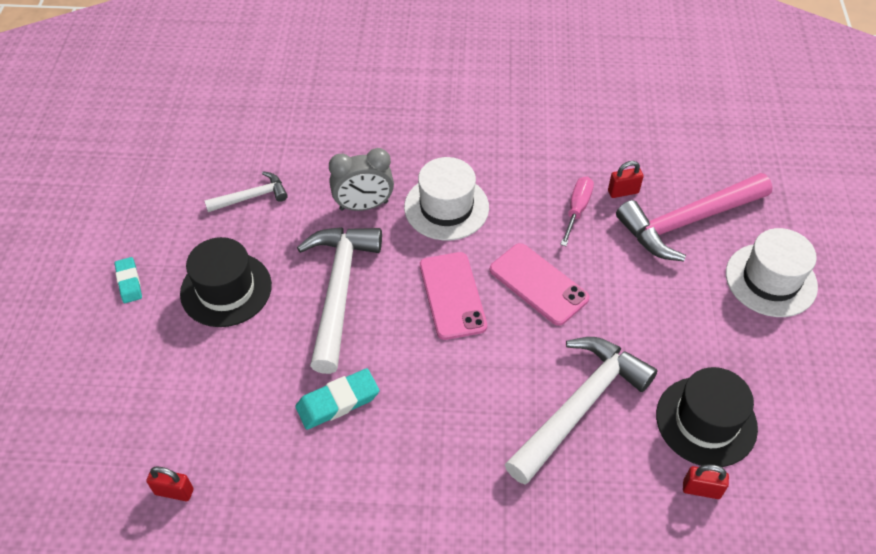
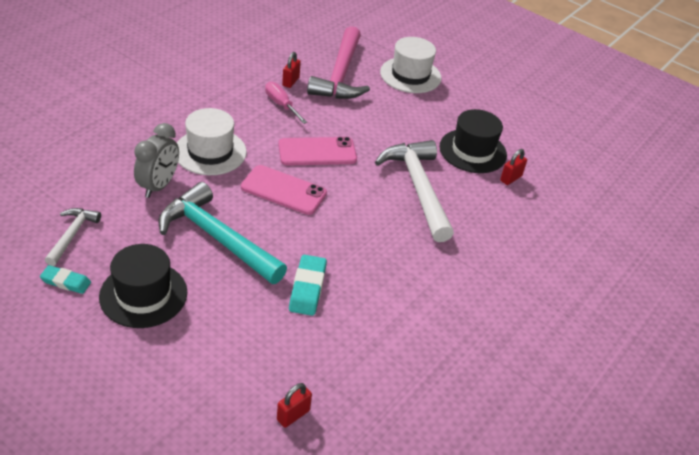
camera: 60 degrees left, 10 degrees down
(129, 282) = (63, 348): turquoise eraser -> turquoise eraser (66, 282)
(339, 291) = (217, 238): white hammer -> turquoise hammer

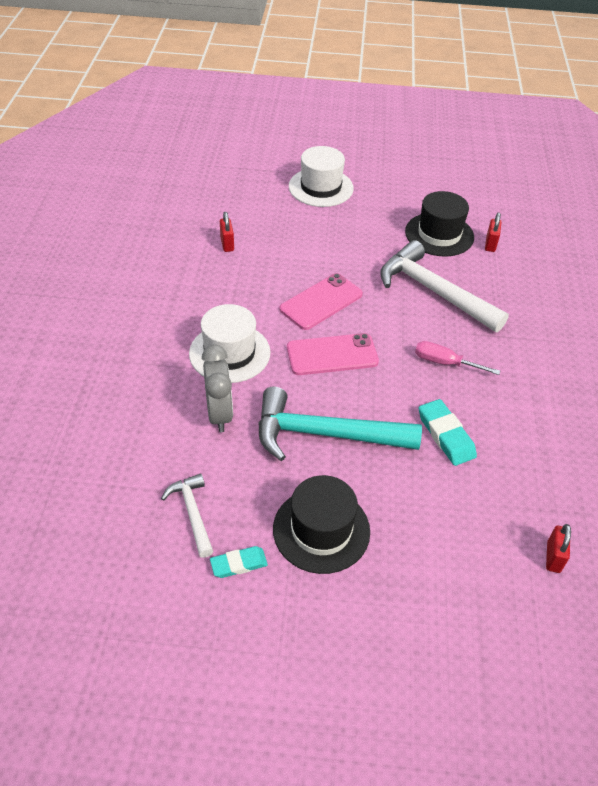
camera: 30 degrees left, 5 degrees up
(281, 105) = (243, 272): pink screwdriver -> pink screwdriver (445, 363)
(340, 75) = (263, 216): pink hammer -> none

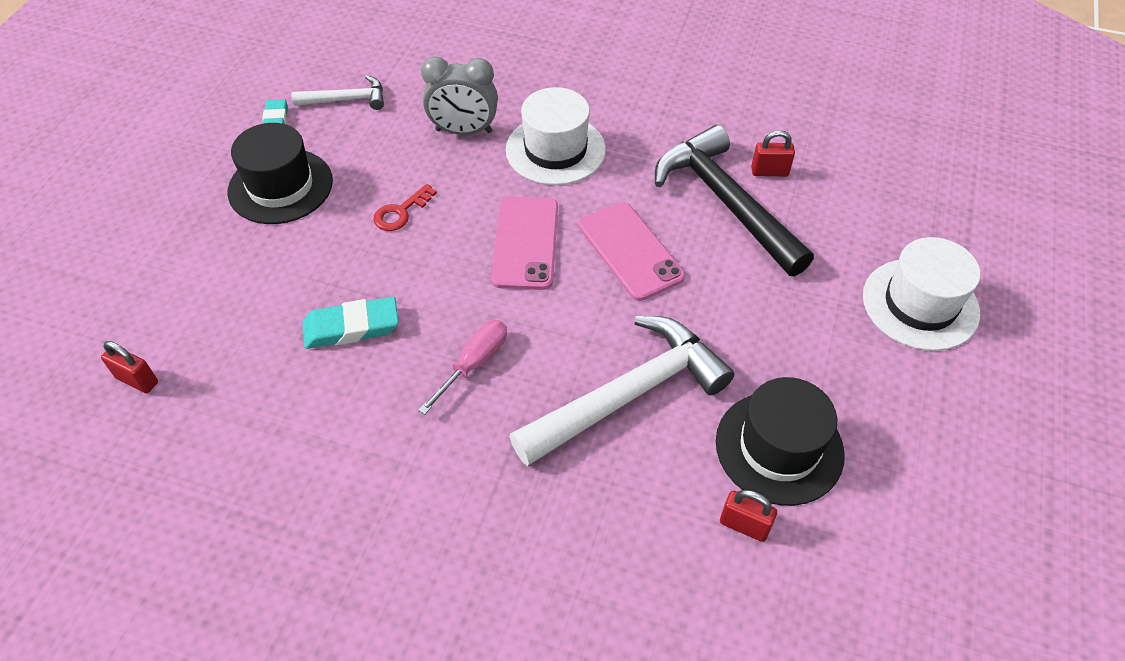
camera: 105 degrees right, 5 degrees up
(262, 262) = (726, 202): none -> black hammer
(325, 434) = (401, 212): turquoise hammer -> red key

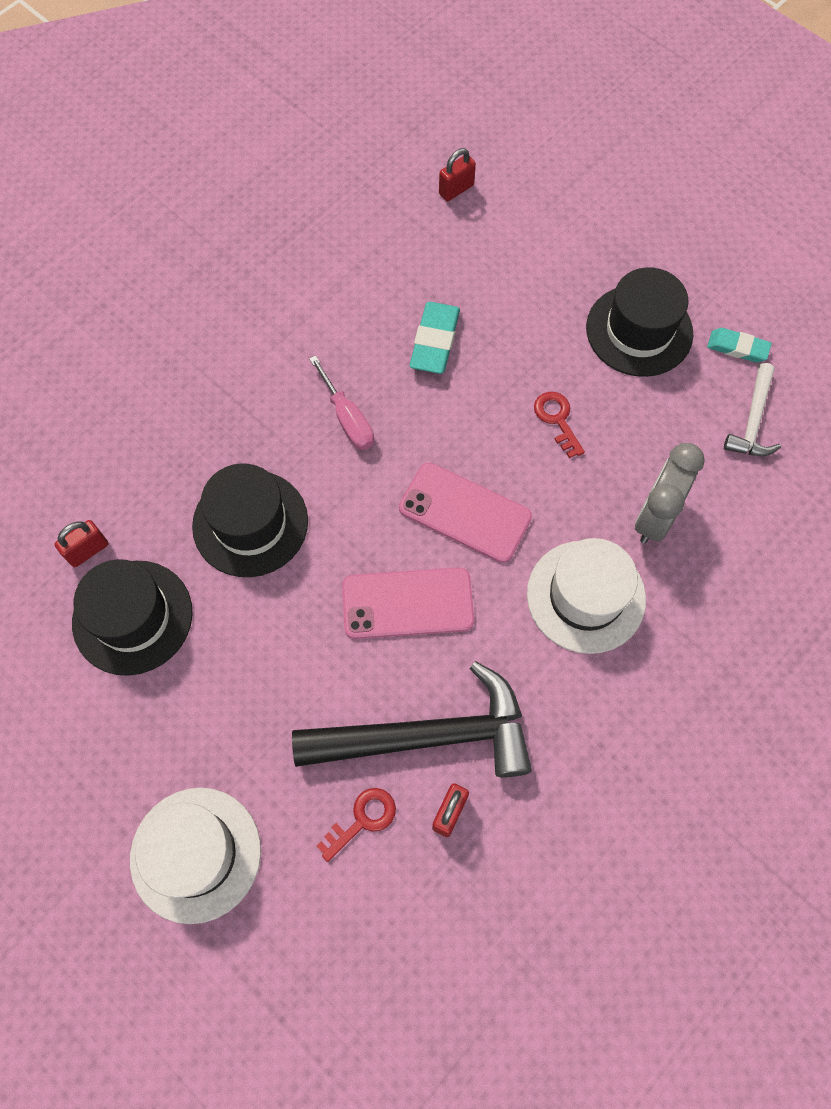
camera: 115 degrees right, 15 degrees up
(628, 395) = (250, 523): white hammer -> black hat
(813, 216) = (362, 819): none -> red key

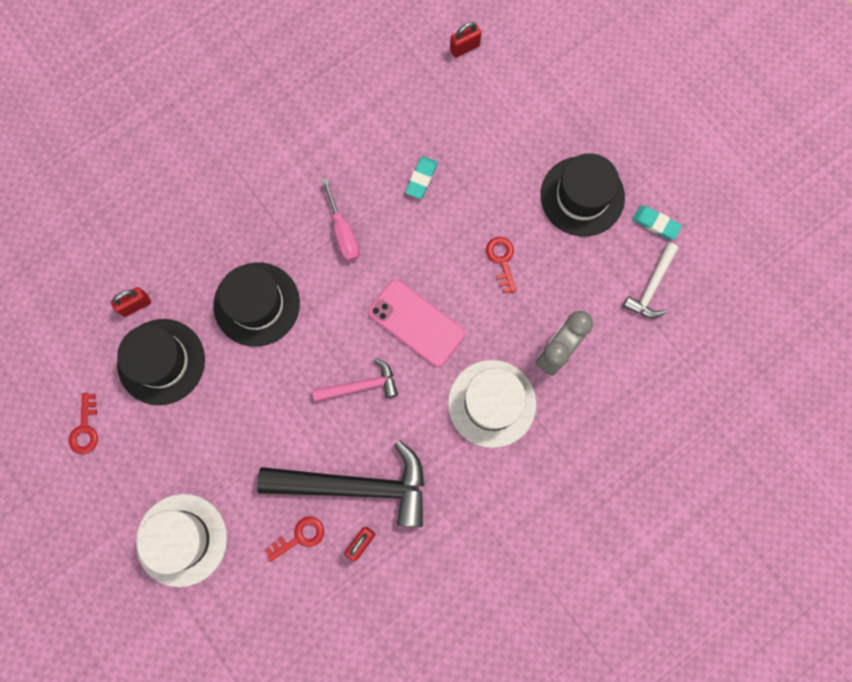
camera: 10 degrees right, 10 degrees up
(38, 724) = (85, 429): none -> red key
(407, 603) = (360, 386): pink phone -> pink hammer
(435, 341) = (421, 179): turquoise eraser -> turquoise eraser, size x0.66

